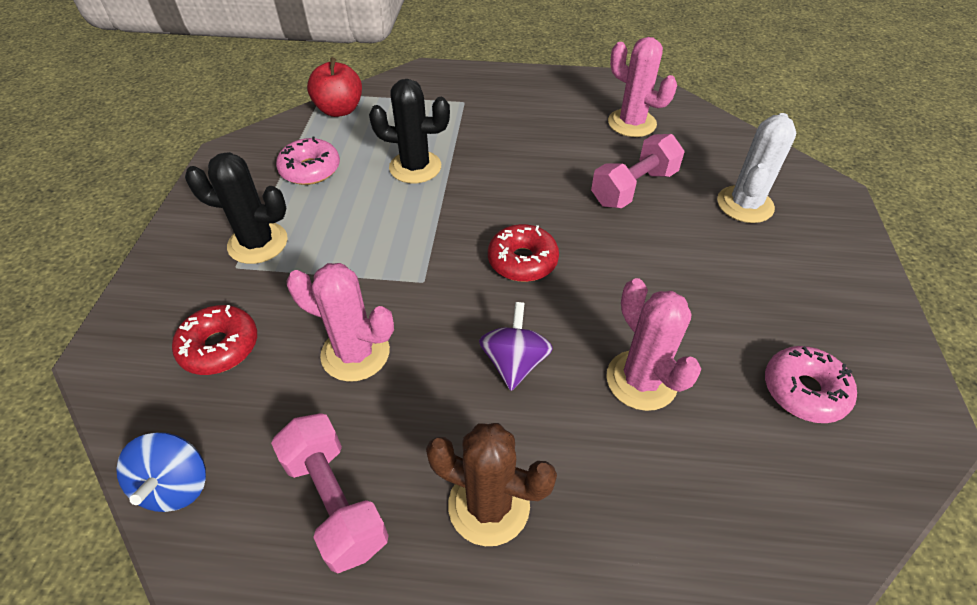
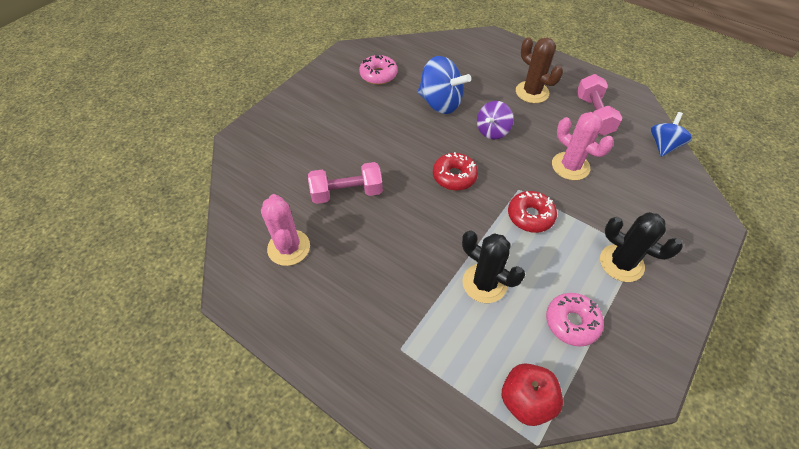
camera: 150 degrees left, 5 degrees up
(220, 347) = (646, 199): red donut -> red donut (530, 216)
(641, 380) = (440, 103): pink cactus -> blue spinning top
(745, 204) = (296, 153): white cactus -> none

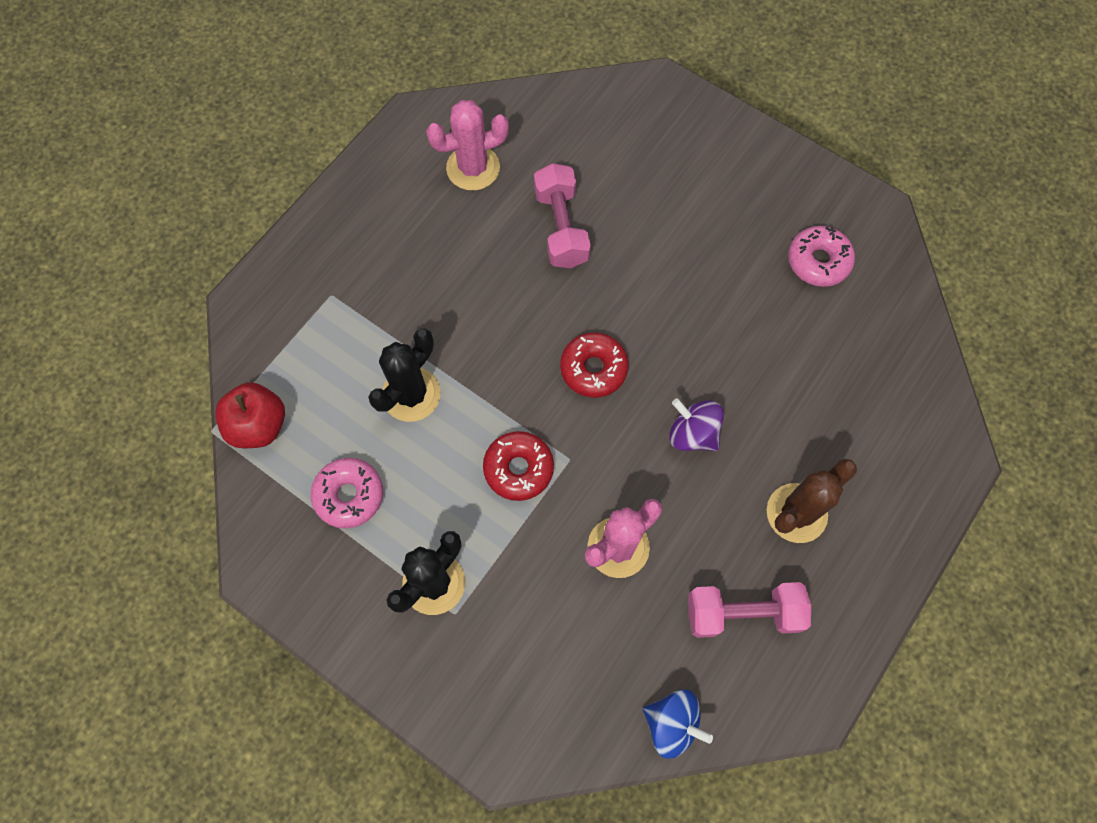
camera: 90 degrees right, 15 degrees up
(440, 103) = (755, 356): blue spinning top -> none

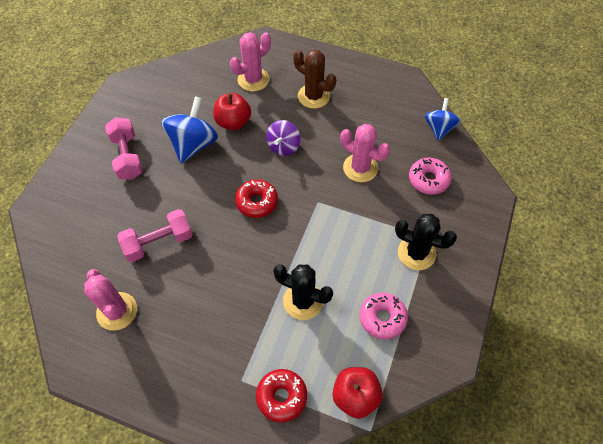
camera: 105 degrees left, 10 degrees down
(518, 468) = (332, 226): red donut -> red donut (281, 397)
(728, 298) = (193, 144): none -> blue spinning top
(743, 613) = (373, 110): pink dumbbell -> pink dumbbell (127, 156)
(762, 365) = (233, 122): none -> red apple
(818, 261) = (160, 107): pink donut -> pink donut (428, 180)
(856, 417) = (253, 80): none -> pink cactus

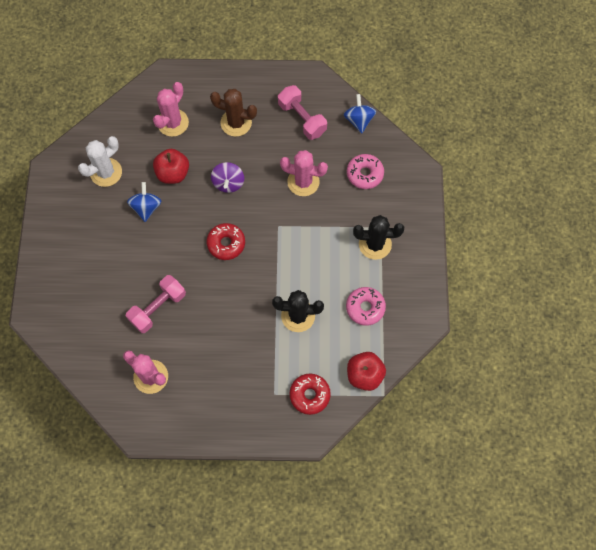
camera: 20 degrees left, 10 degrees up
(127, 156) = (91, 239): pink dumbbell -> pink dumbbell (302, 118)
(171, 103) = (106, 172): none -> white cactus
(193, 144) = (146, 207): blue spinning top -> blue spinning top, size x0.64

